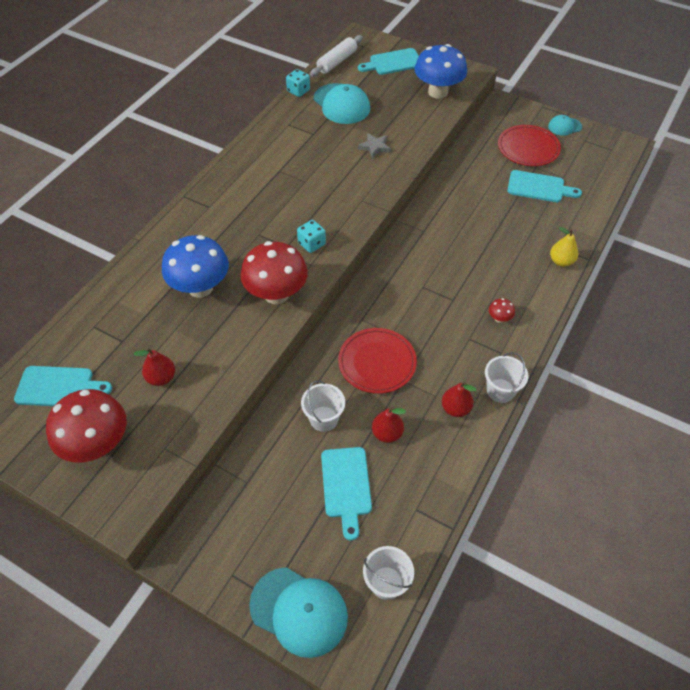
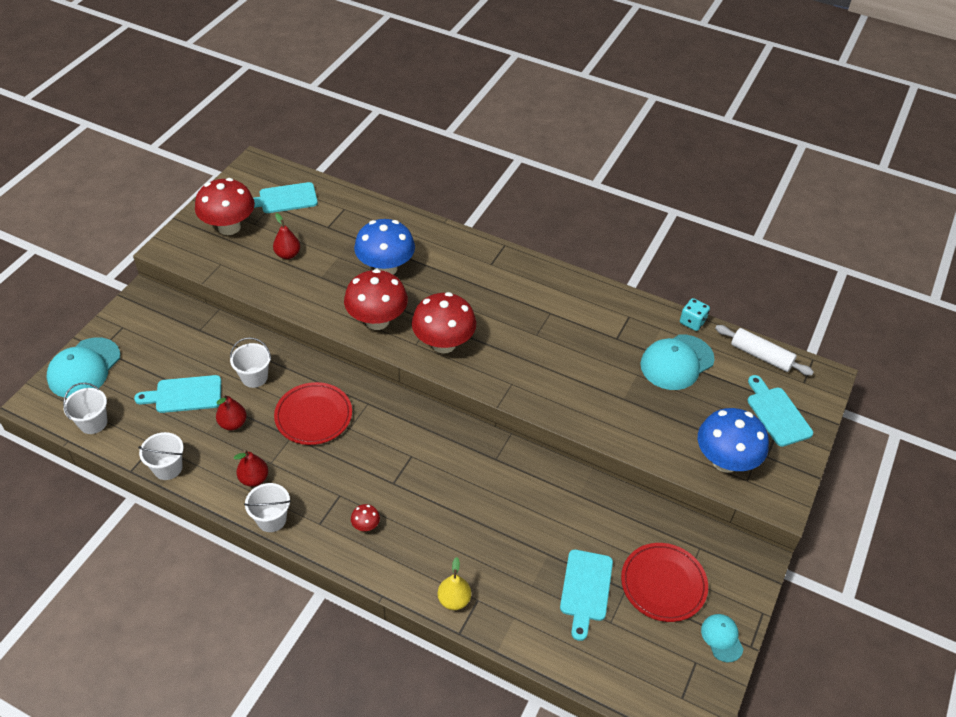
camera: 85 degrees right, 5 degrees down
(59, 387) = (284, 199): turquoise cutting board -> turquoise cutting board turned 75 degrees clockwise
(311, 244) = (443, 344): turquoise dice -> red mushroom
(375, 147) = (602, 395): grey star -> none
(447, 490) = (168, 468): none -> white bucket

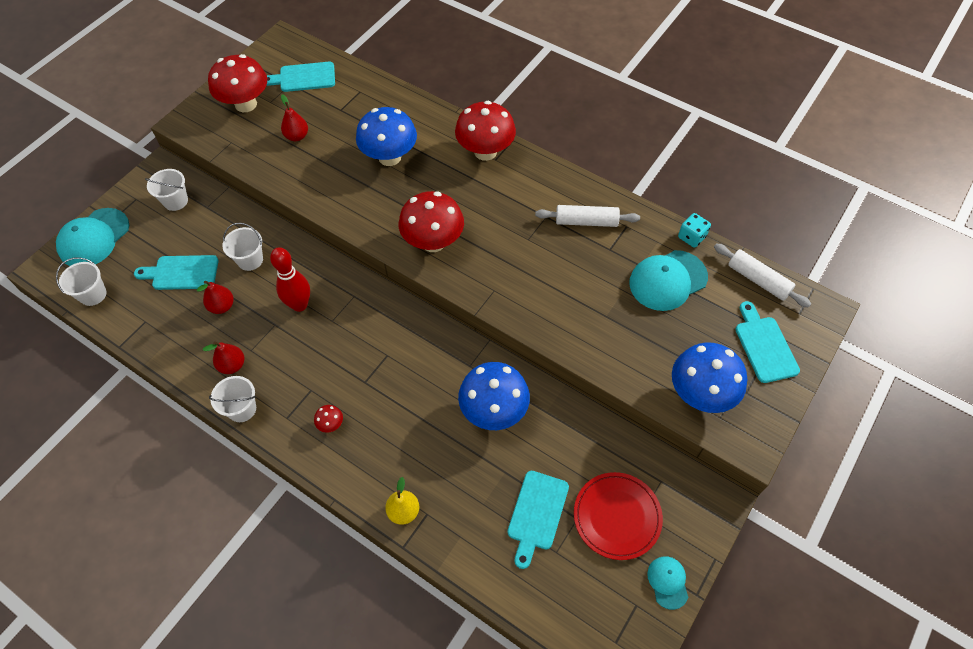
camera: 10 degrees right, 10 degrees up
(168, 468) = (154, 347): white bucket -> white bucket (175, 201)
(313, 416) = (299, 305): red plate -> red bowling pin
(377, 321) = (372, 212): red mushroom -> red mushroom (485, 152)
(527, 499) = (494, 411): none -> blue mushroom
(589, 315) = (586, 221): none -> white rolling pin

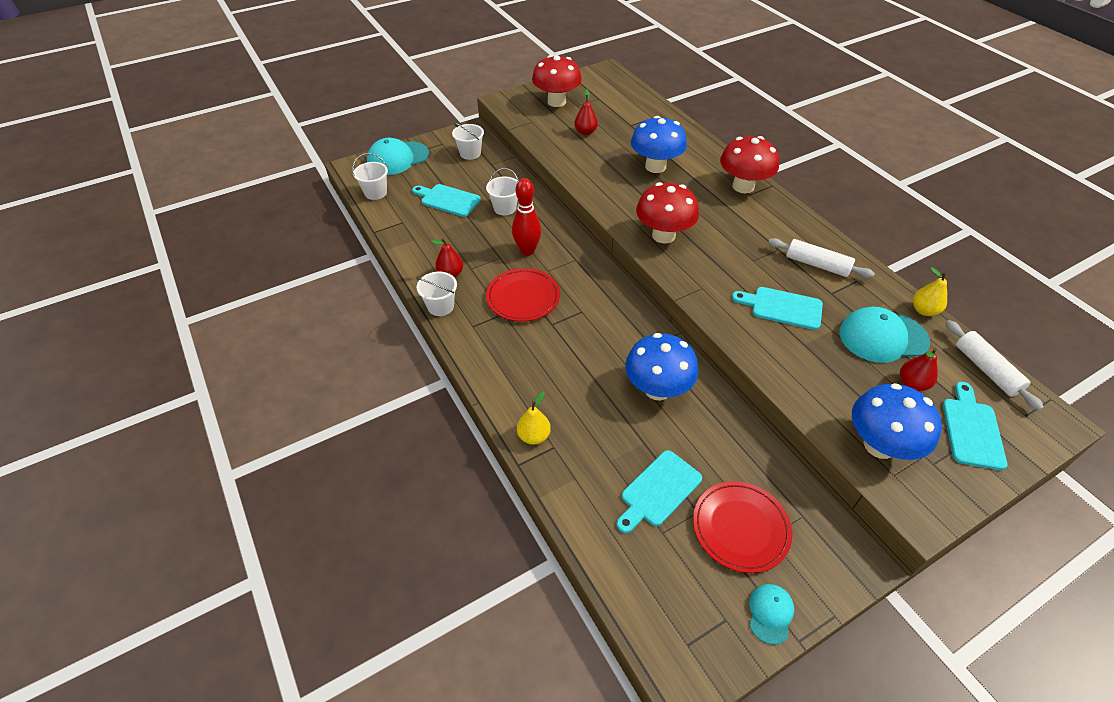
camera: 25 degrees right, 10 degrees down
(222, 306) = (465, 231): red pear -> red pear (912, 384)
(304, 77) = (611, 97): turquoise cutting board -> turquoise cutting board (782, 307)
(322, 363) = (523, 297): none -> red plate
(331, 424) = (506, 344): red mushroom -> none
(691, 237) = (923, 310): turquoise dice -> yellow pear

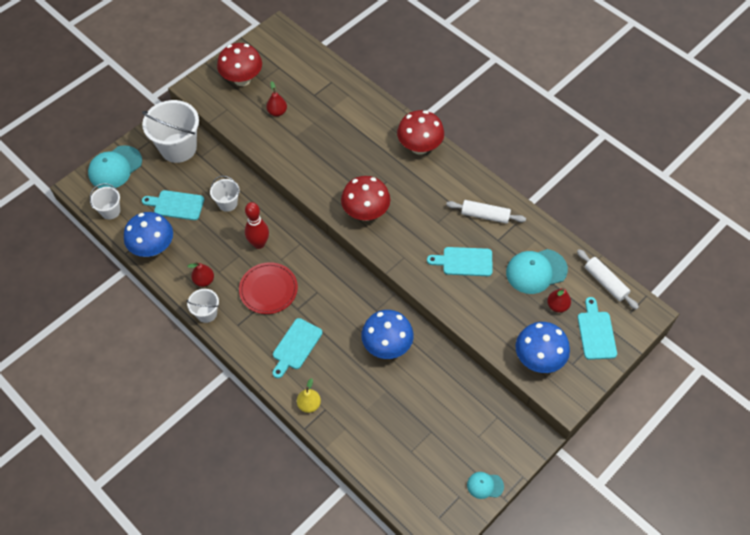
camera: 15 degrees left, 10 degrees up
(470, 153) = (178, 148): white bucket -> white bucket, size x1.94
(655, 166) = (345, 140): blue mushroom -> blue mushroom (153, 248)
(658, 491) = (402, 423): turquoise cutting board -> turquoise cutting board (296, 346)
(740, 528) = (459, 435): red plate -> none
(770, 613) = (485, 485): turquoise cap -> turquoise cap turned 90 degrees counterclockwise
(923, 310) = (563, 241): yellow pear -> none

